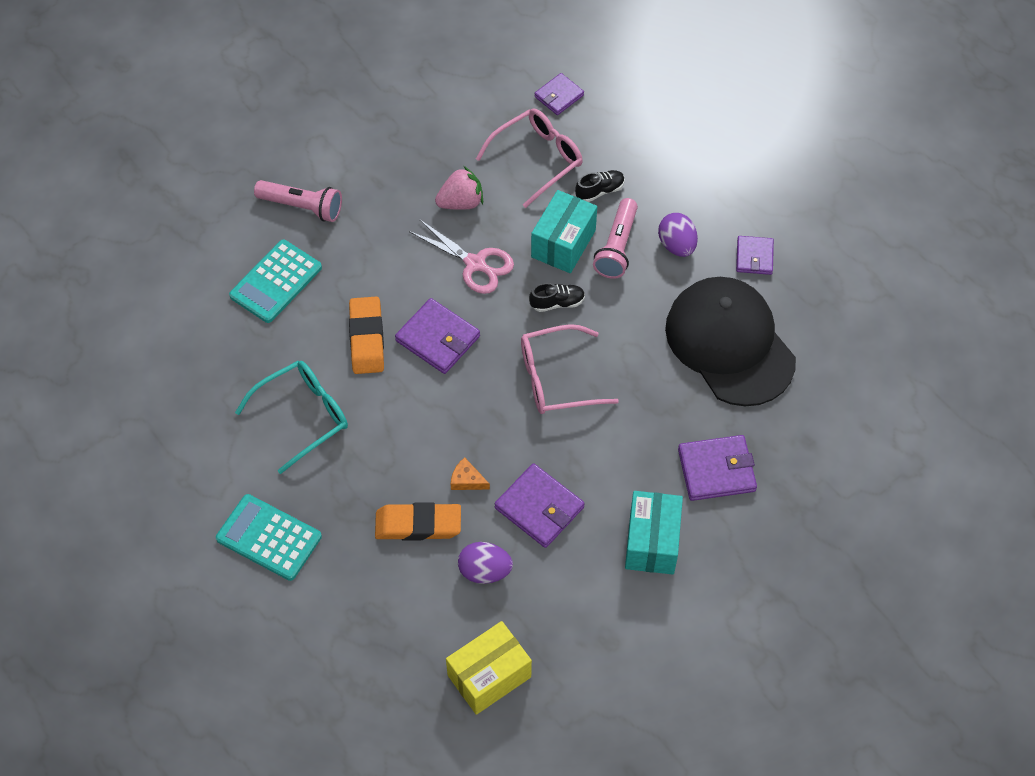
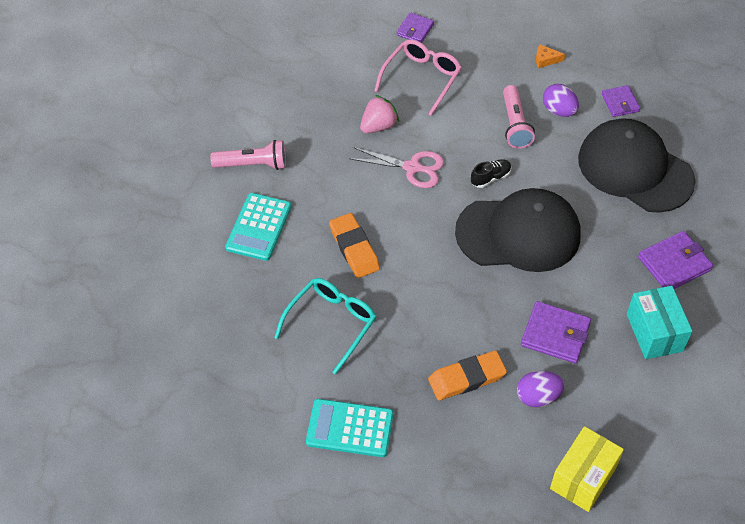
camera: 20 degrees left, 5 degrees down
(438, 338) = (411, 231): purple wallet -> none
(467, 480) = (488, 331): orange cheese -> orange cheese (545, 59)
(556, 378) = (518, 233): pink glasses -> black cap
(563, 243) = (473, 134): turquoise box -> none
(600, 191) = (481, 88): black shoe -> none

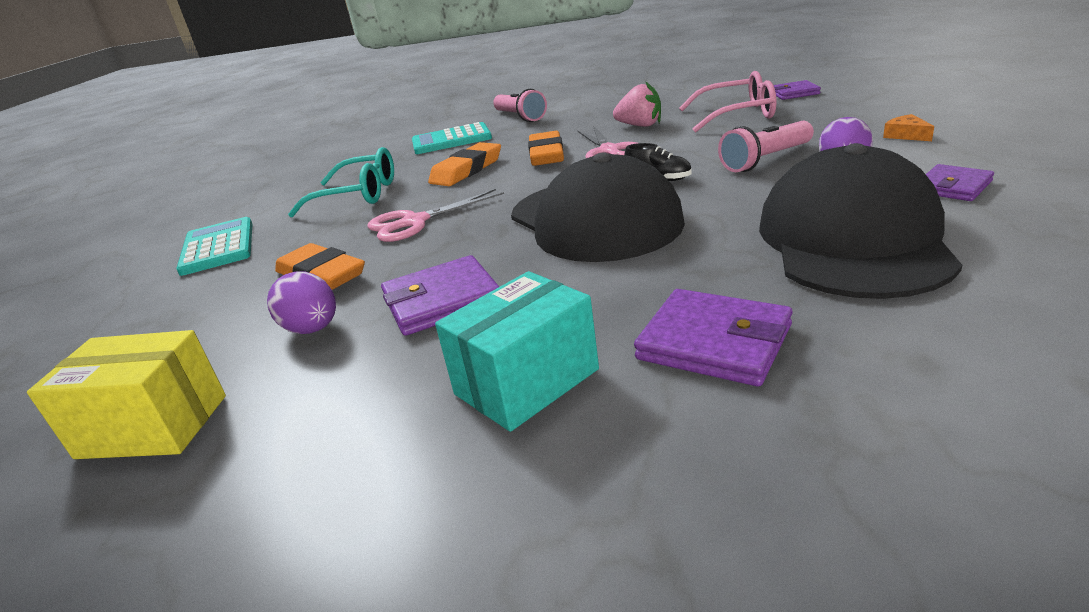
camera: 65 degrees right, 25 degrees down
(376, 197) = (546, 154): none -> orange eraser
(428, 310) = (415, 222): none -> pink scissors
(555, 334) = (442, 300): purple wallet -> purple wallet turned 75 degrees clockwise

